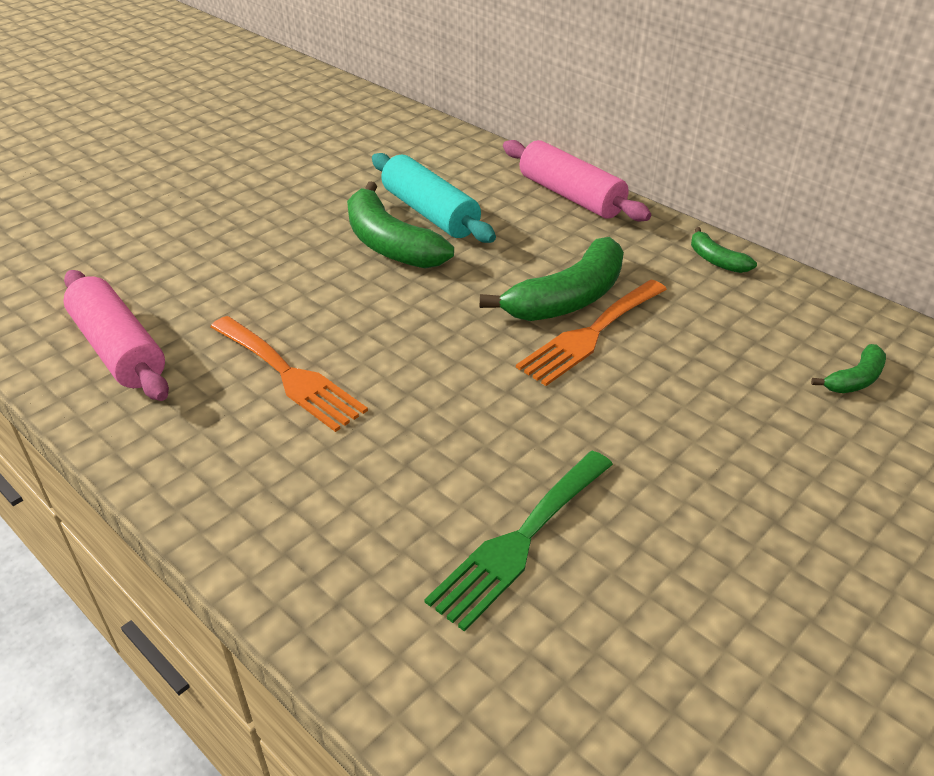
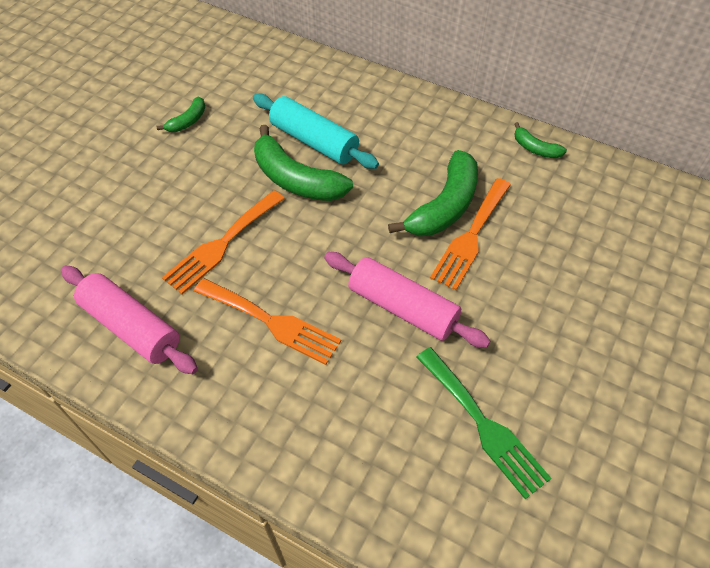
camera: 15 degrees left, 15 degrees up
(269, 290) = (222, 244): none -> orange fork
(520, 541) = (483, 425): green fork -> green fork turned 60 degrees counterclockwise
(571, 196) = (413, 104): pink rolling pin -> pink rolling pin (402, 307)
(855, 379) = (653, 239): green banana -> green banana (188, 121)

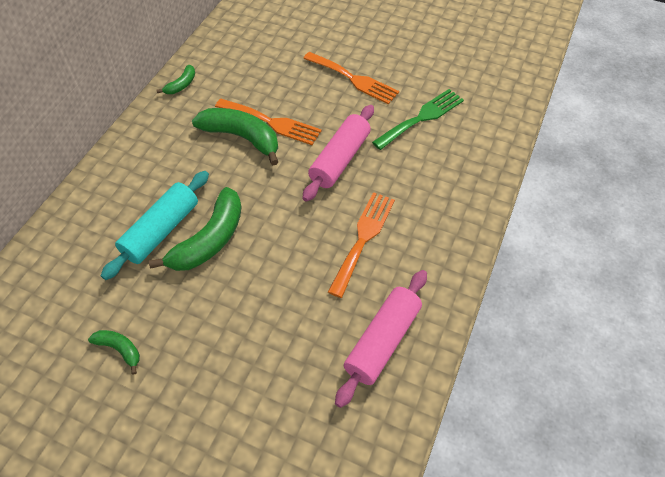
camera: 95 degrees left, 0 degrees up
(222, 244) = (288, 287): orange fork -> orange fork (353, 79)

